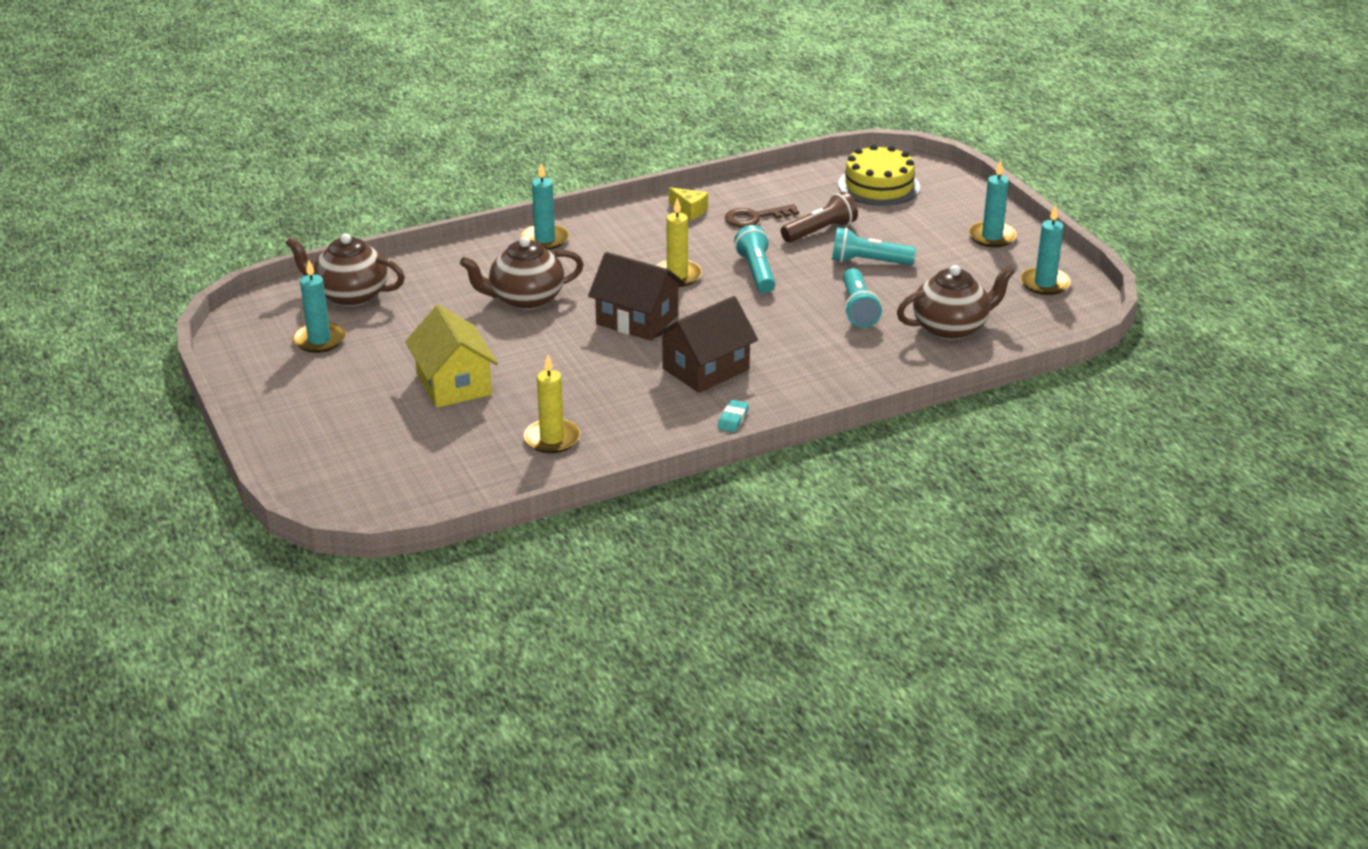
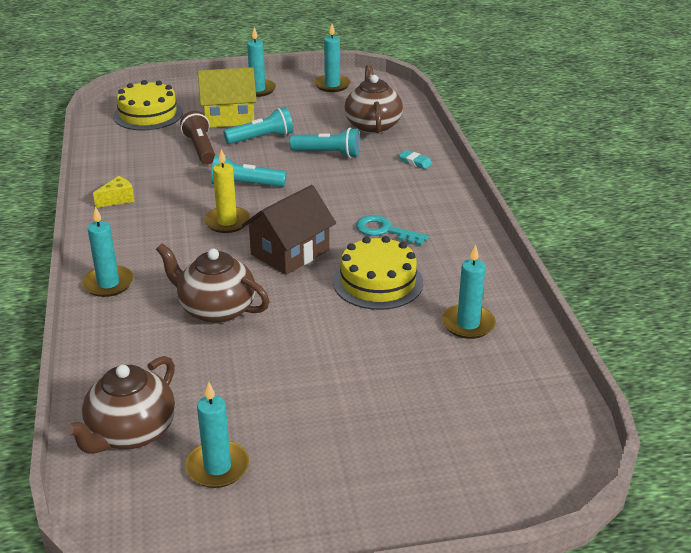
camera: 75 degrees left, 0 degrees up
(453, 384) = (353, 373): yellow house -> yellow house (229, 117)
(525, 299) = (216, 309): brown teapot -> brown teapot turned 120 degrees clockwise
(552, 439) = (468, 324): yellow candle -> turquoise candle
(605, 377) = (378, 282): none -> yellow cake
(706, 369) = (385, 231): brown house -> turquoise key
(733, 419) = (464, 230): turquoise eraser -> turquoise eraser (415, 162)
(755, 218) = (156, 172): brown key -> none
(868, 262) = (262, 138): turquoise flashlight -> turquoise flashlight turned 135 degrees counterclockwise

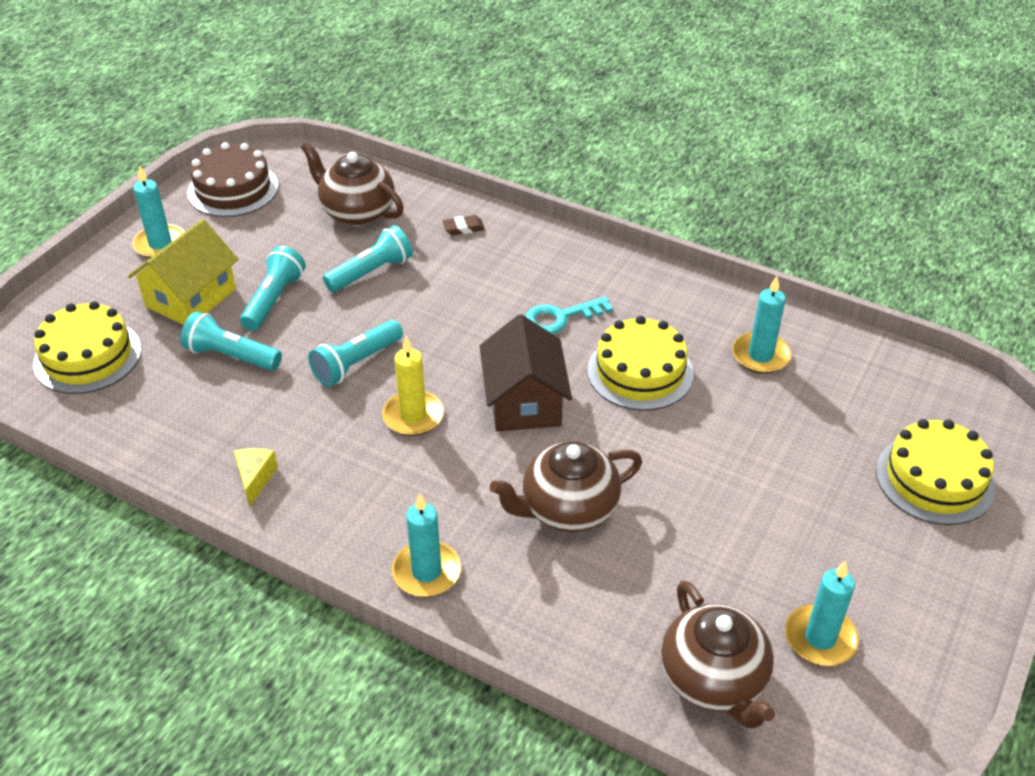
camera: 50 degrees left, 10 degrees up
(200, 148) = (231, 356): brown flashlight -> turquoise flashlight
(332, 85) = (233, 189): turquoise candle -> brown cake
(415, 162) = (463, 228): turquoise eraser -> brown eraser
(450, 462) = (934, 479): none -> yellow cake

